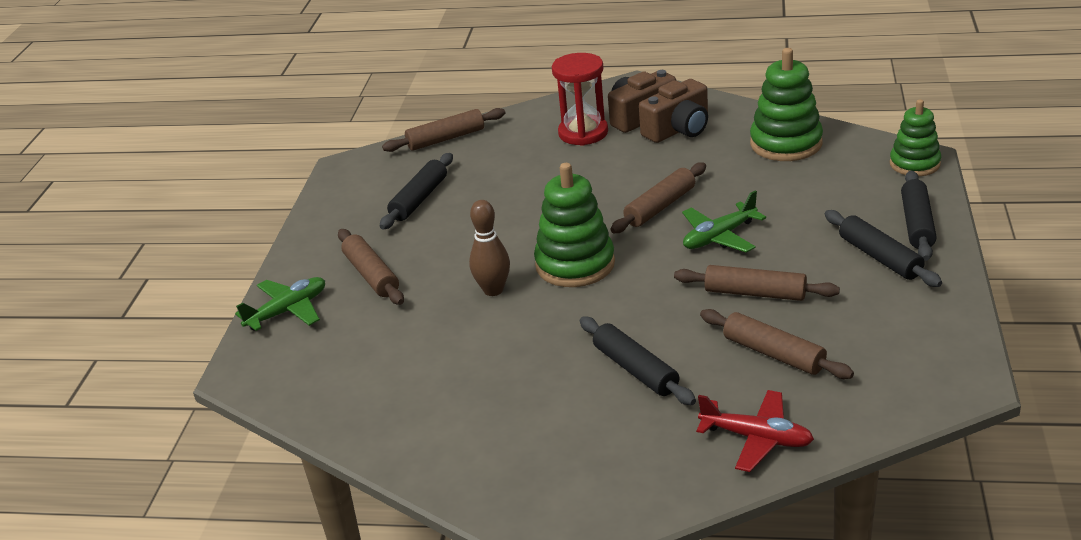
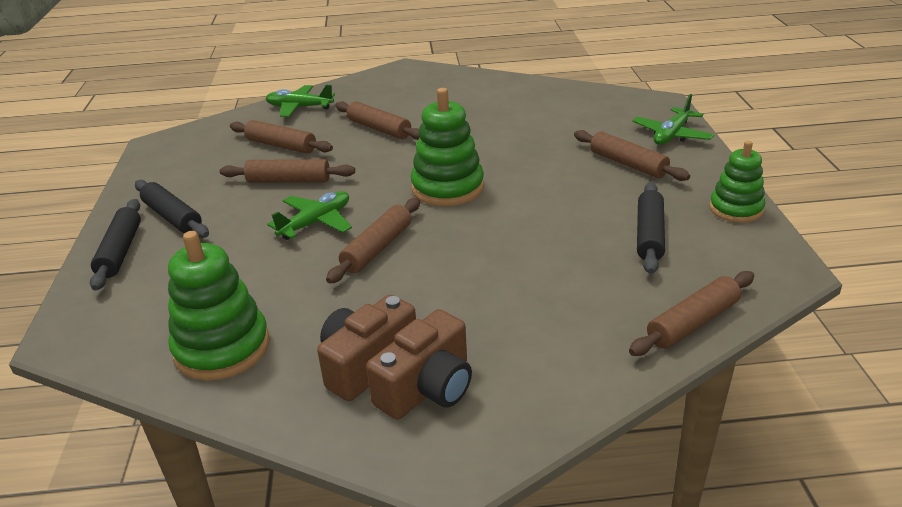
camera: 165 degrees right, 0 degrees up
(493, 290) = (510, 163): brown bowling pin -> none
(583, 133) = (501, 347): red hourglass -> none
(635, 370) = (379, 129): black rolling pin -> brown rolling pin
(757, 438) = (299, 107): red plane -> green plane
(914, 164) = (76, 327): green stacking toy -> green stacking toy (736, 209)

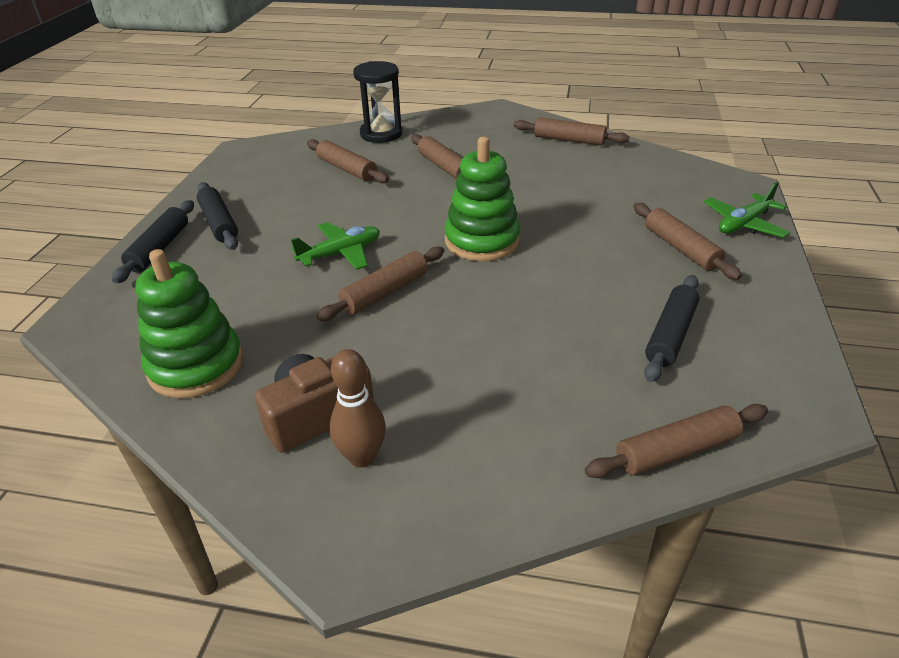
camera: 15 degrees right, 5 degrees up
(289, 180) = (337, 206): brown rolling pin -> brown rolling pin (569, 140)
(299, 107) = (381, 134): green plane -> black hourglass
(427, 388) = (362, 457): brown camera -> brown bowling pin
(736, 209) = (782, 324): green stacking toy -> none

